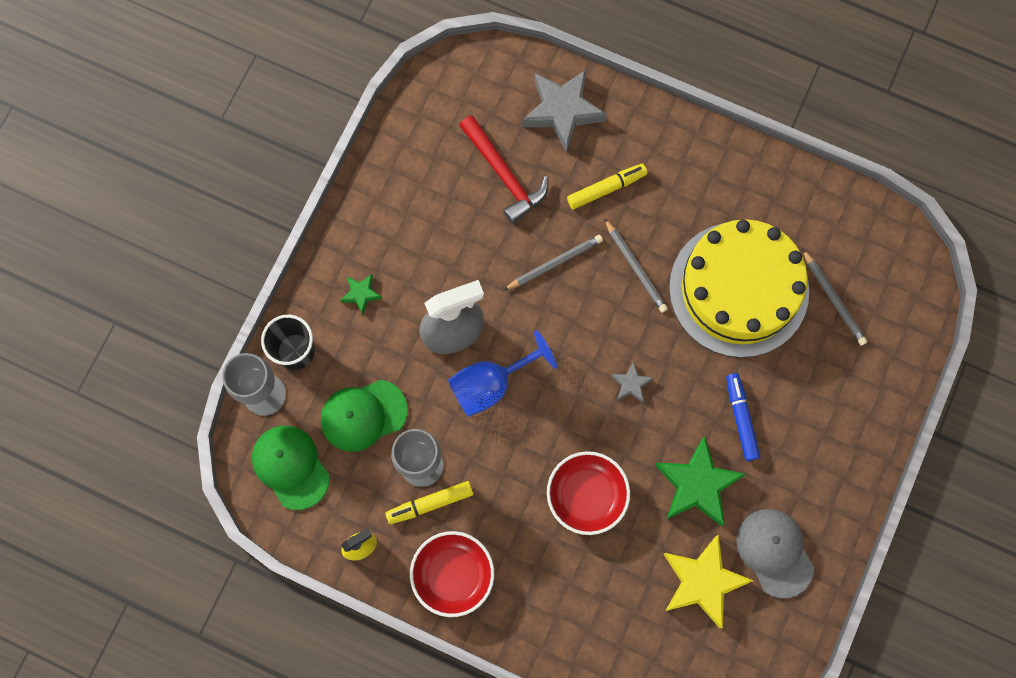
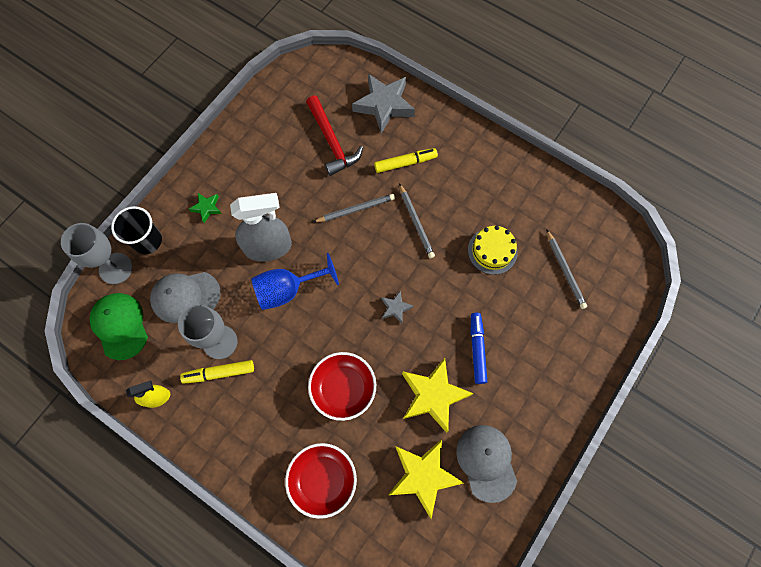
camera: 10 degrees right, 5 degrees down
(363, 415) = (185, 296): green cap -> grey cap
(453, 575) = (223, 433): red bowl -> red bowl (322, 480)
(697, 485) = (433, 396): green star -> yellow star
(739, 289) = (492, 251): yellow cake -> yellow cake, size x0.46

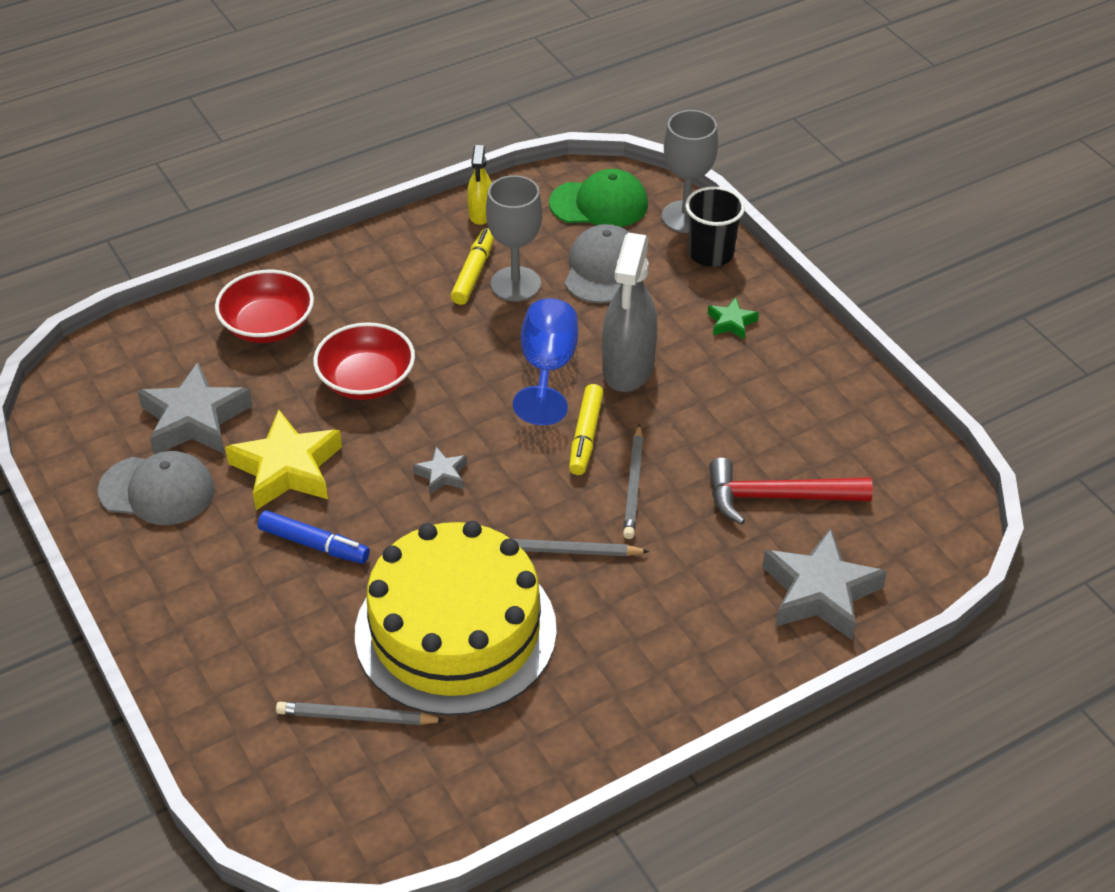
camera: 115 degrees right, 25 degrees down
(405, 163) = (686, 578): yellow marker -> yellow marker (586, 436)
(423, 476) = (195, 419): yellow star -> grey star
(492, 251) = (455, 631): yellow cake -> yellow cake, size x2.19

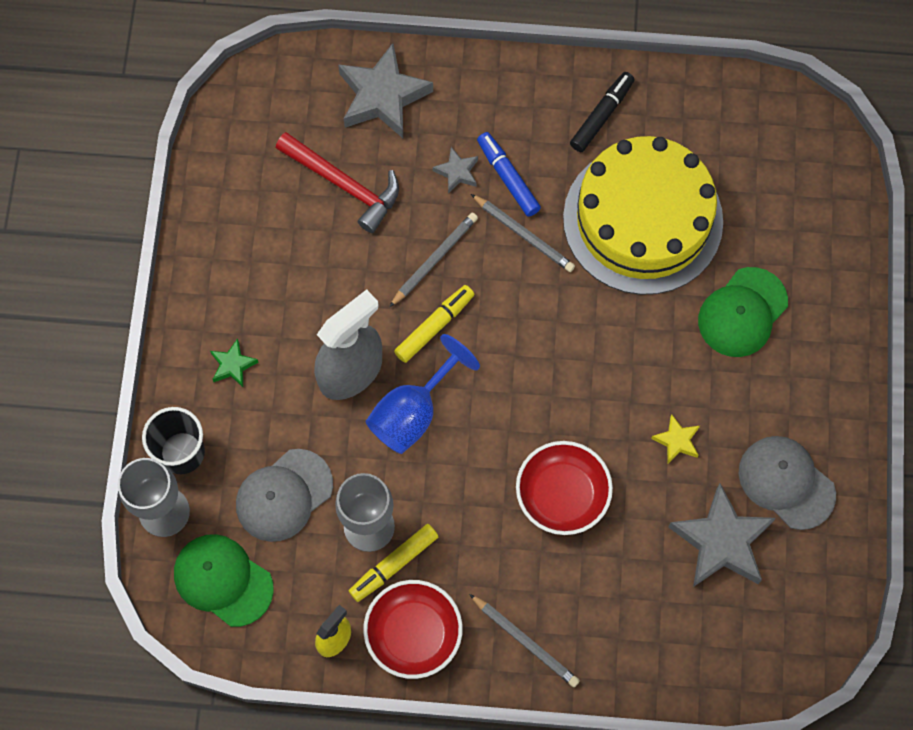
camera: 145 degrees left, 25 degrees up
(268, 325) = (605, 615): red bowl -> red bowl (413, 633)
(287, 468) = (677, 441): yellow star -> yellow star, size x0.48
(290, 604) = (742, 312): none -> green cap
(314, 544) = (696, 354): blue marker -> blue marker (508, 178)
(357, 717) = (747, 196): grey pencil -> grey pencil (525, 641)
(441, 474) = (565, 359): grey star -> grey star (457, 172)
(579, 706) = (601, 115): none -> black marker

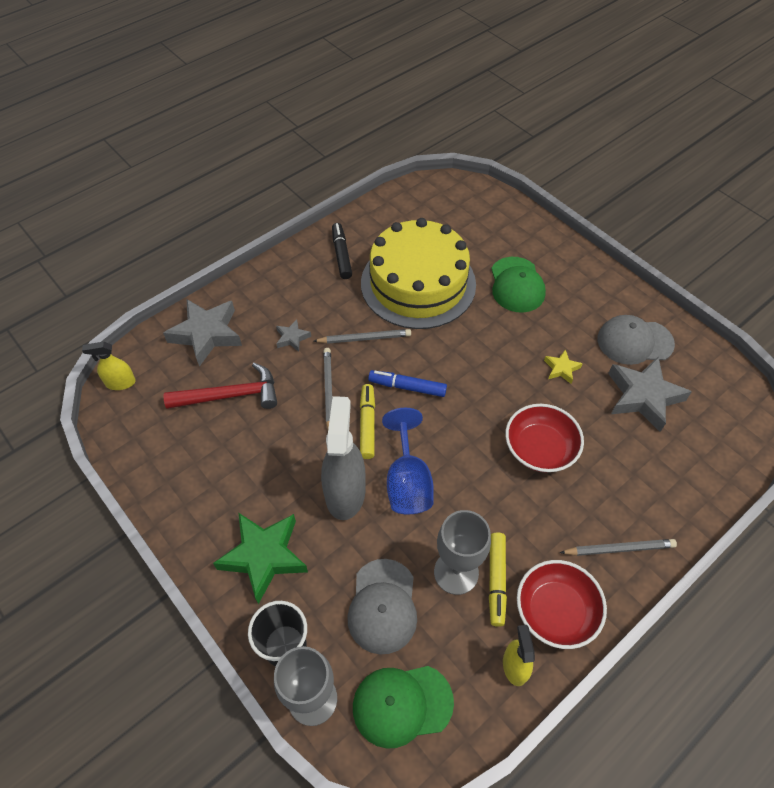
camera: 45 degrees left, 15 degrees down
(233, 365) = (264, 557): green star -> green star, size x2.08
(262, 83) = (120, 383): none -> yellow spray bottle
(508, 178) = (324, 319): blue marker -> blue marker (407, 387)

